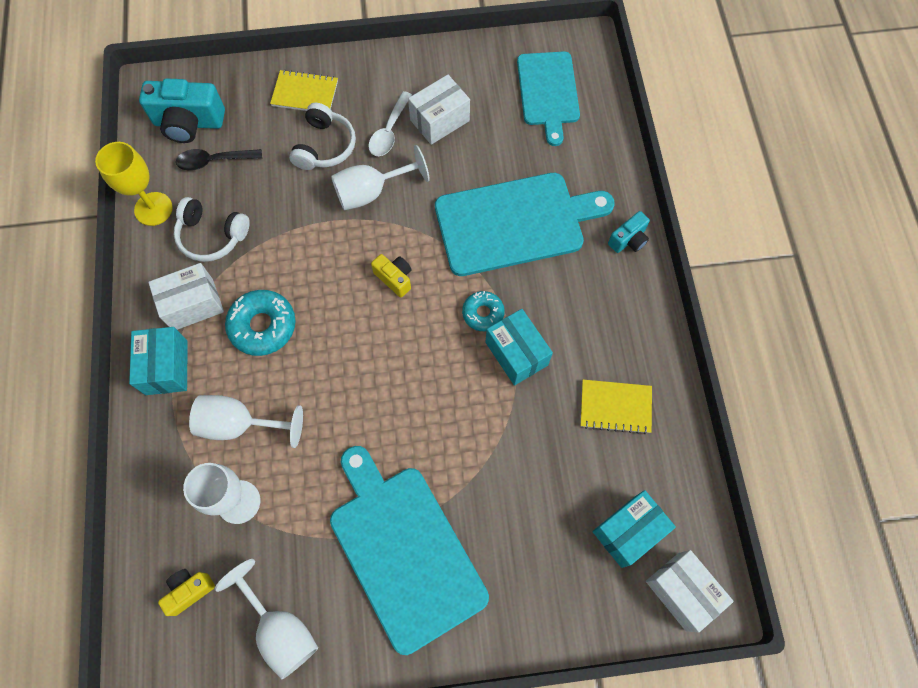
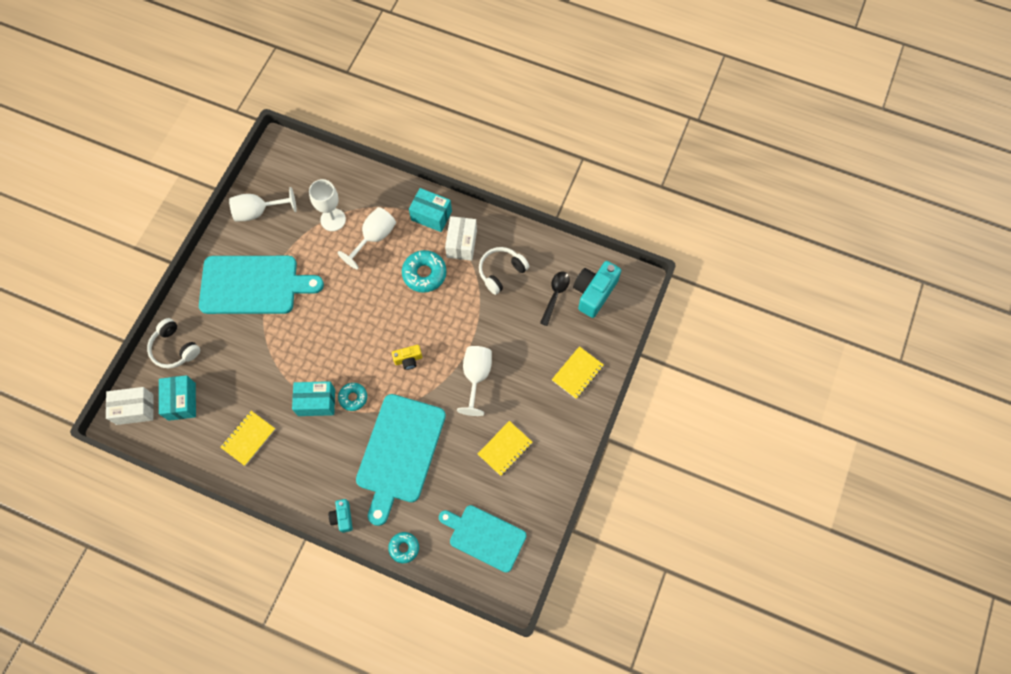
camera: 120 degrees right, 0 degrees up
(153, 209) = (540, 248): yellow goblet -> none
(189, 591) = (305, 180): yellow camera -> none
(325, 146) = (527, 365): white headphones -> white headphones (174, 348)
(389, 131) = (515, 411): white spoon -> none
(439, 120) = (505, 448): white box -> yellow notebook
(615, 160) = (404, 548): none -> turquoise donut

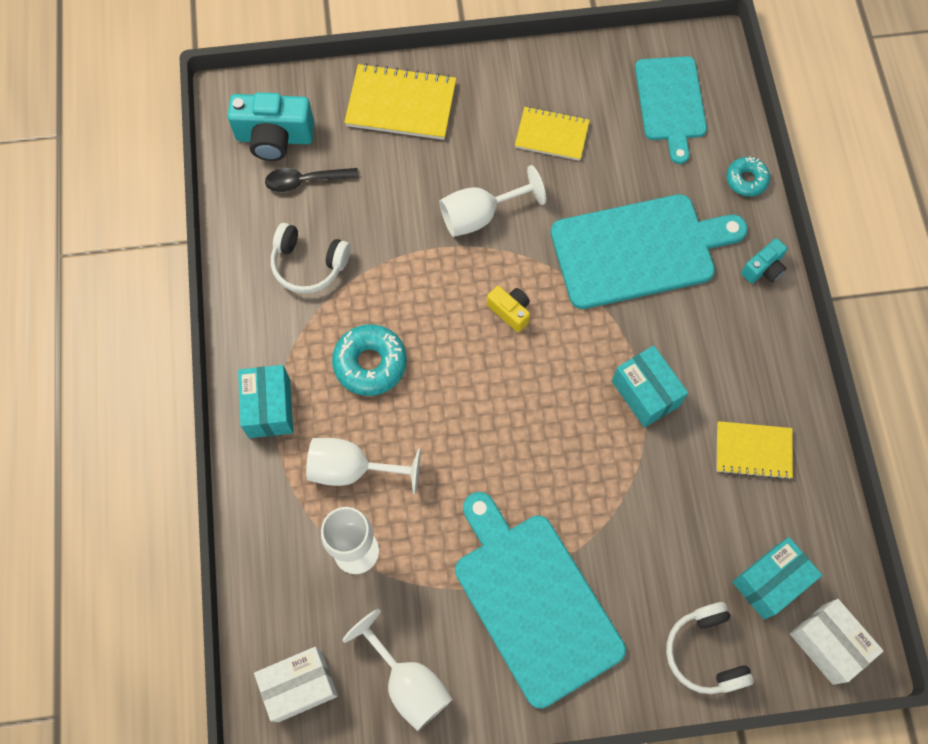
camera: 120 degrees left, 0 degrees up
(174, 348) = (705, 652): white headphones -> white headphones turned 150 degrees clockwise
(353, 397) = (607, 350): turquoise donut -> none
(461, 244) = (293, 340): white box -> white box (300, 686)
(577, 373) = (401, 104): yellow notebook -> yellow notebook, size x1.52

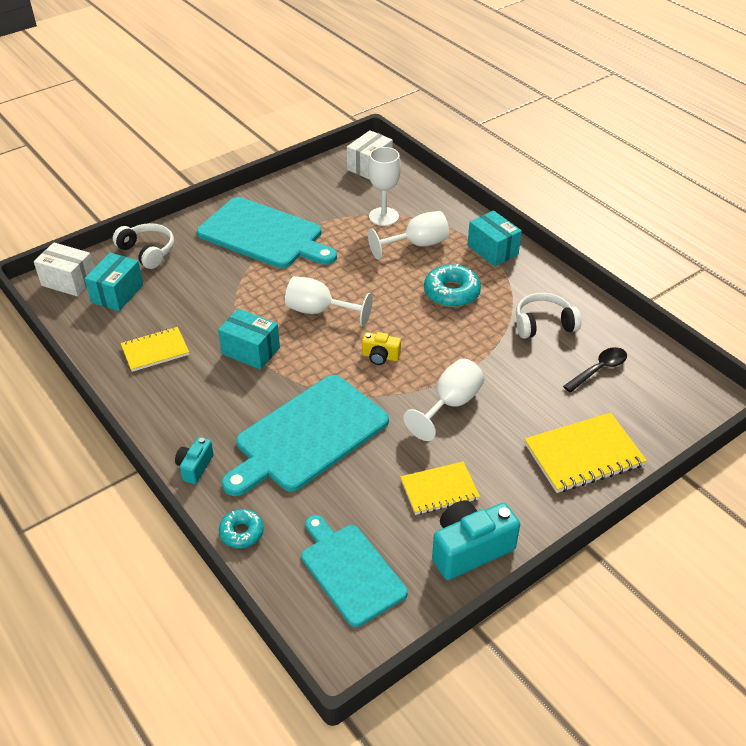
camera: 150 degrees right, 25 degrees down
(274, 138) = (652, 386): turquoise camera -> turquoise camera (470, 549)
(408, 682) = (313, 185): white goblet -> white goblet (319, 311)

